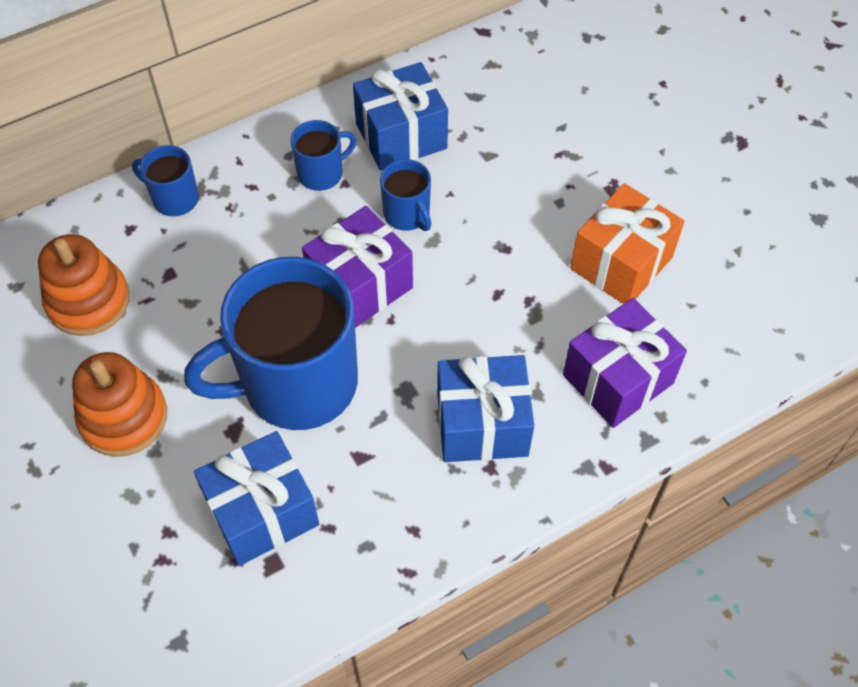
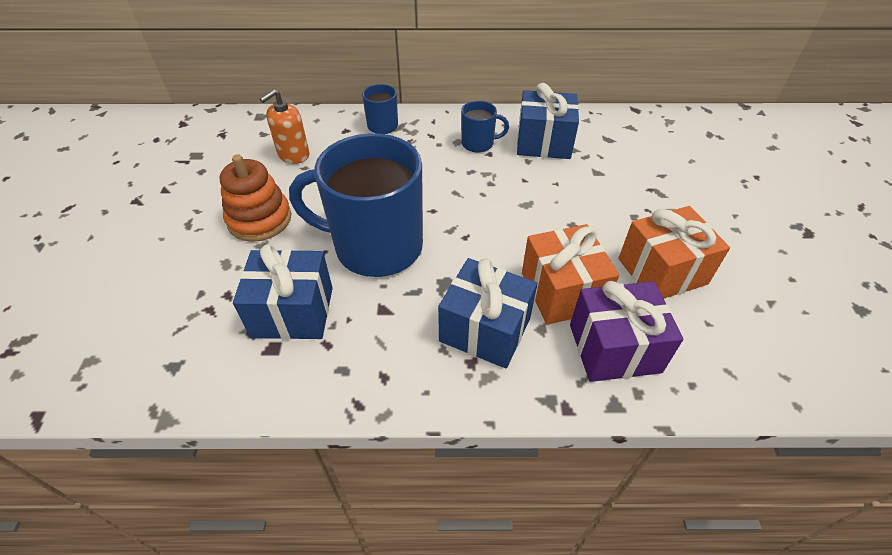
camera: 30 degrees right, 10 degrees down
(88, 301) = (293, 155): orange stacking toy -> orange soap dispenser
(360, 286) = (459, 210): purple gift -> none
(407, 214) = (518, 184): blue mug -> none
(534, 339) = (562, 291): none -> orange gift

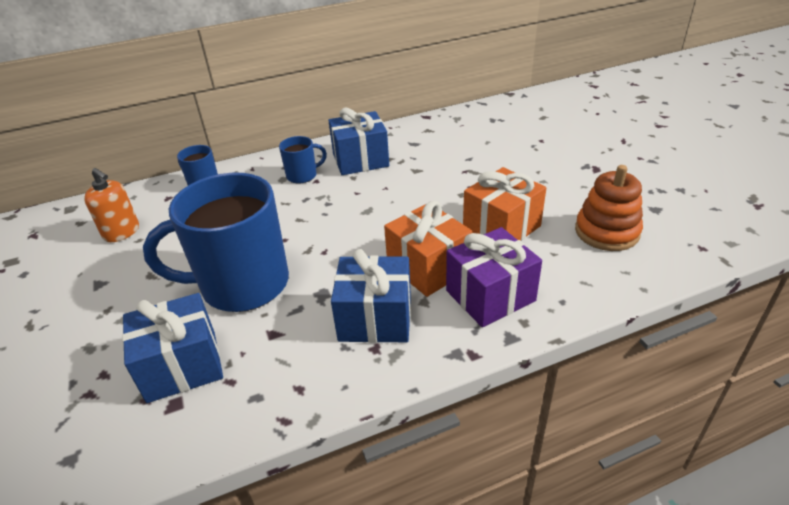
camera: 20 degrees left, 10 degrees down
(259, 219) = (110, 297): orange stacking toy -> orange stacking toy (607, 232)
(293, 155) = (122, 232): orange soap dispenser -> orange soap dispenser turned 75 degrees counterclockwise

